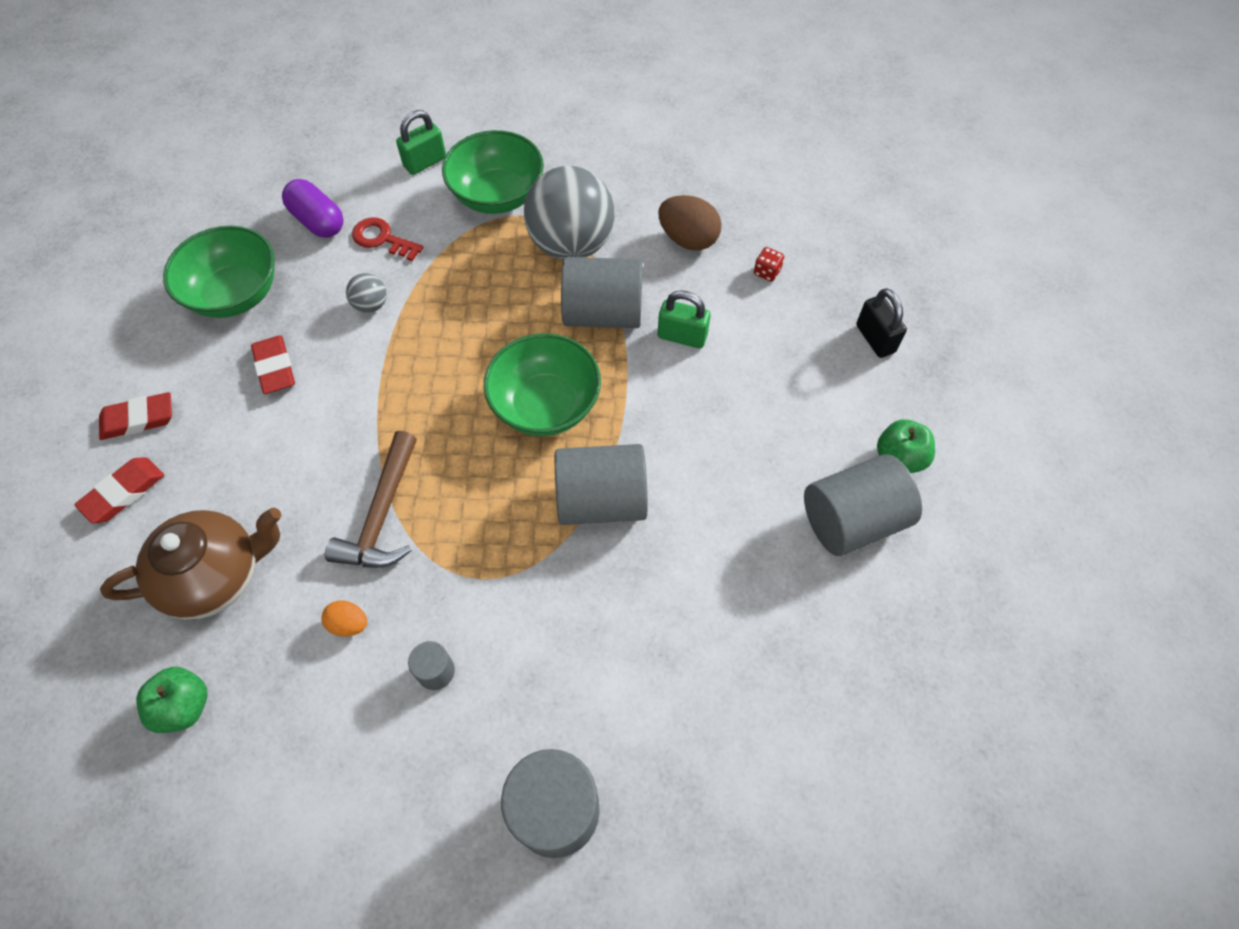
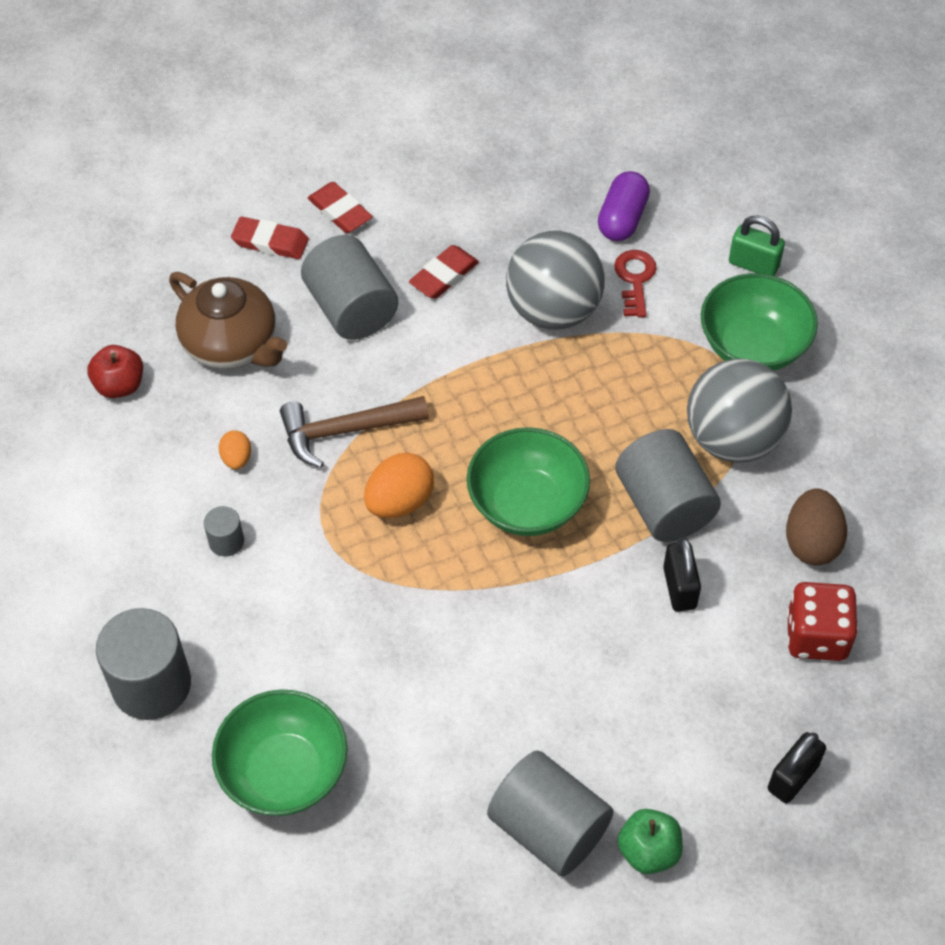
camera: 65 degrees right, 5 degrees down
(184, 706) = (120, 385): green apple -> red apple
(235, 294) = (502, 204): green bowl -> green bowl (284, 772)
(371, 305) = (553, 310): grey ball -> grey ball, size x2.35
(484, 501) = (400, 501): none -> orange egg
(601, 500) = (451, 595): grey cylinder -> grey cylinder (351, 309)
(682, 336) = (679, 588): green padlock -> black padlock
(767, 272) = (816, 636): red dice -> red dice, size x2.16

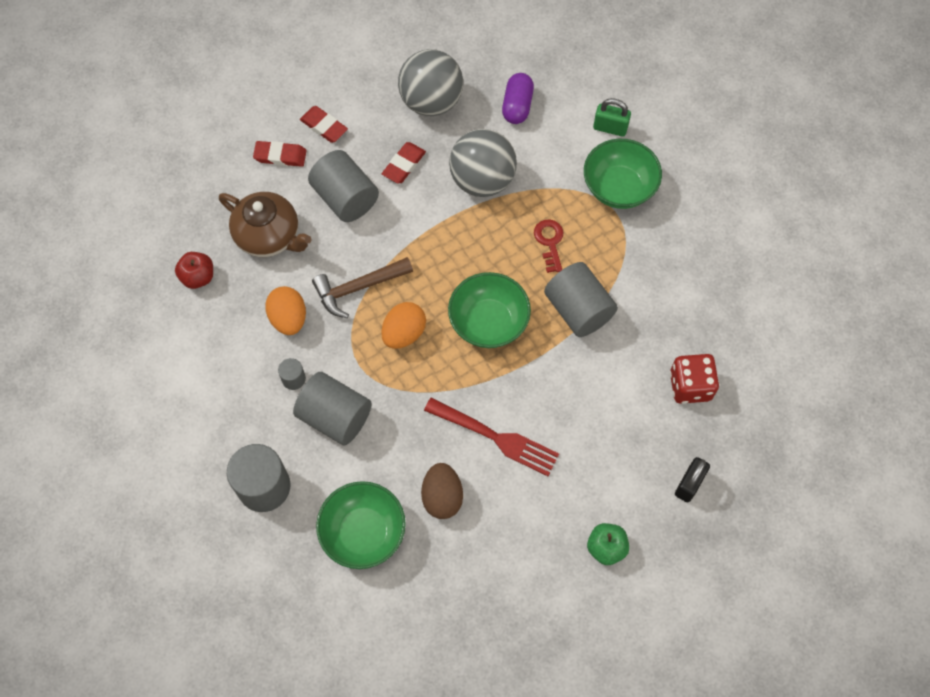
camera: 10 degrees left, 10 degrees up
(236, 458) = (289, 318): orange egg -> orange egg, size x1.79
(508, 667) = (496, 438): none -> red fork
(548, 828) = (540, 543): grey cylinder -> grey cylinder (335, 417)
(635, 279) = (533, 150): red key -> red key (549, 242)
(679, 588) = (597, 366): black padlock -> none
(733, 439) = (615, 256): grey ball -> grey ball (431, 102)
(811, 542) = (677, 322): brown egg -> brown egg (442, 497)

